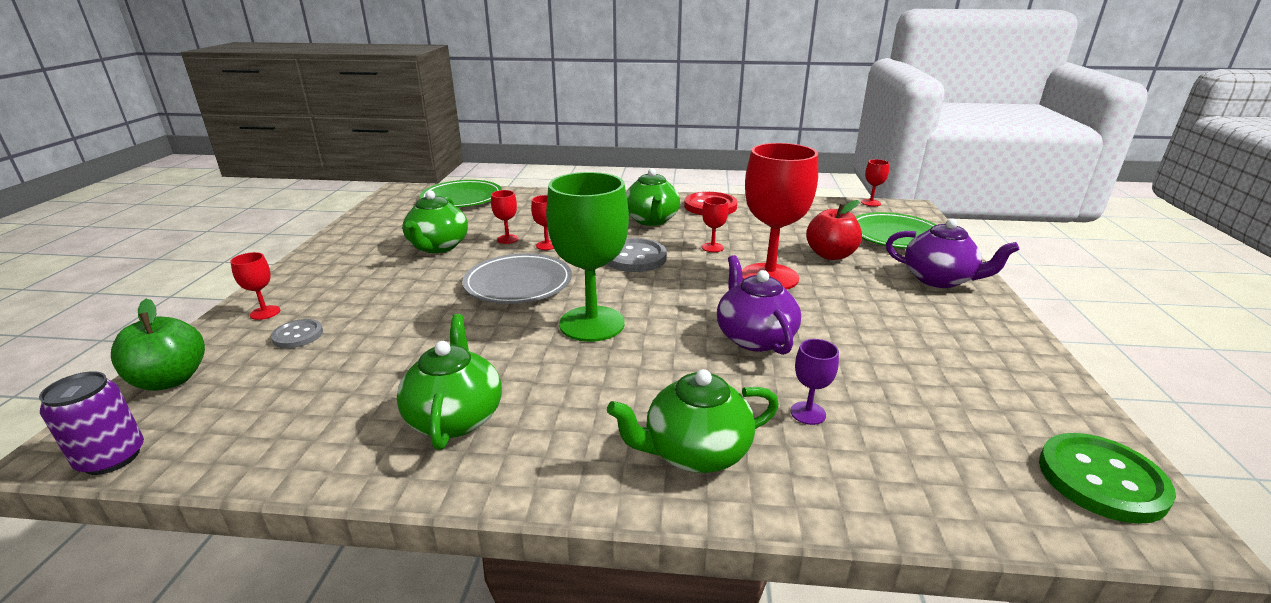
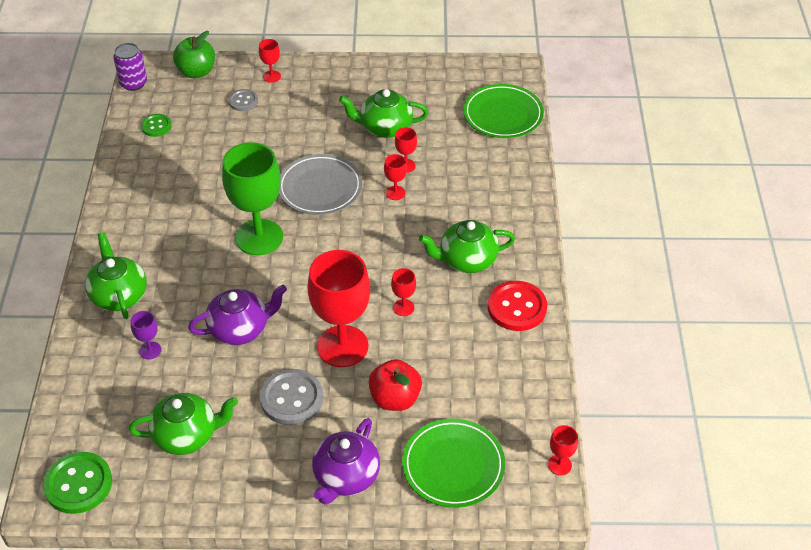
camera: 85 degrees right, 20 degrees up
(277, 422) = (156, 126): none -> green button
(455, 417) = (156, 192): green teapot -> green teapot (187, 435)
(635, 258) = (374, 253): grey button -> grey button (291, 398)

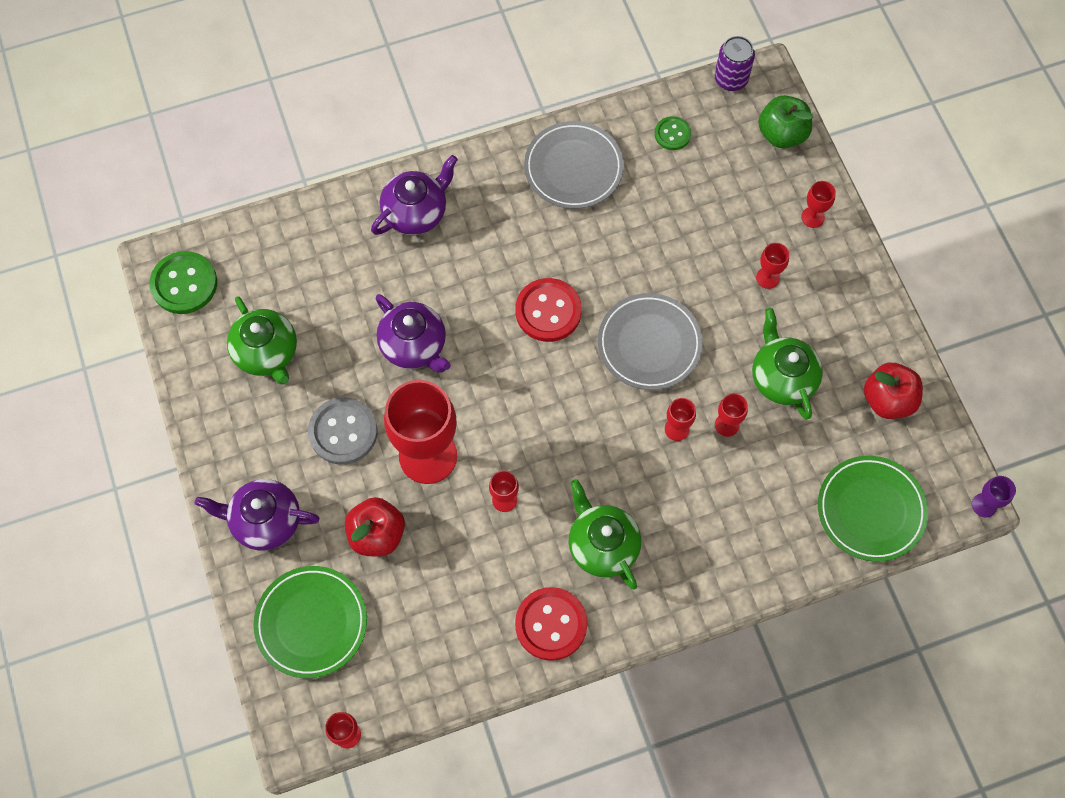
camera: 70 degrees right, 20 degrees up
(119, 295) = (416, 212): green teapot -> purple teapot
(146, 188) = (573, 168): none -> grey plate
(150, 350) = (357, 273): purple goblet -> purple goblet (984, 505)
(243, 101) = (755, 205): grey button -> none
(259, 237) = (548, 311): green goblet -> red button
(304, 112) = (767, 278): none -> red goblet
(428, 83) = (887, 400): none -> red apple

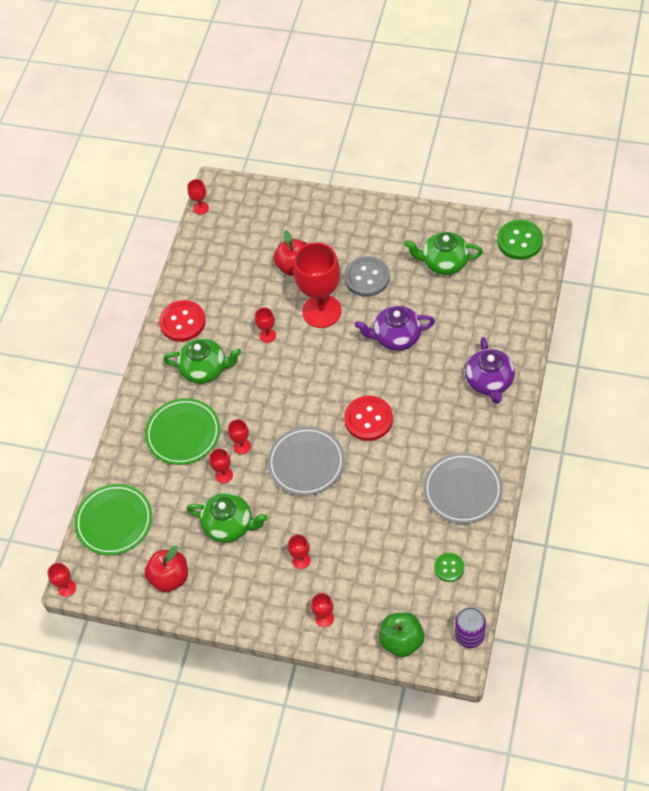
camera: 130 degrees right, 10 degrees down
(265, 521) = (341, 220): purple teapot -> none
(311, 623) = (269, 217): green plate -> green plate (183, 433)
(984, 505) = (66, 588): purple goblet -> red goblet

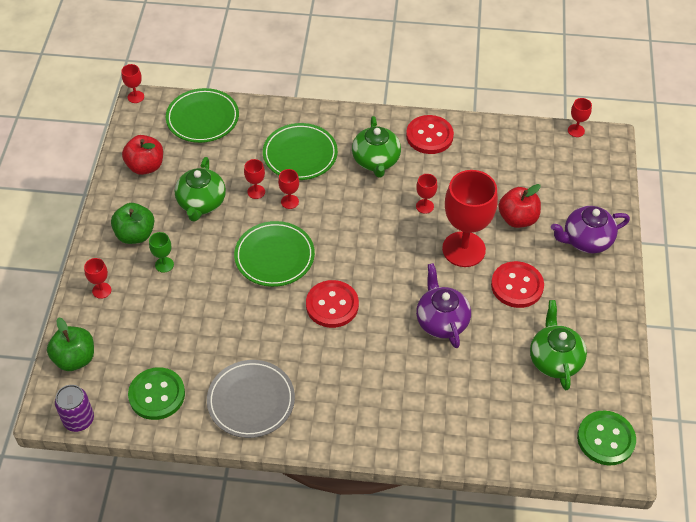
camera: 75 degrees right, 5 degrees down
(259, 587) = (135, 235): none -> green apple
(301, 560) = (164, 264): red goblet -> green goblet
(306, 463) = (274, 256): grey plate -> green plate
(367, 277) = (517, 286): grey button -> red button
(449, 568) = (157, 395): green button -> green button, size x1.73
(489, 382) = (394, 418): purple teapot -> purple teapot (586, 240)

